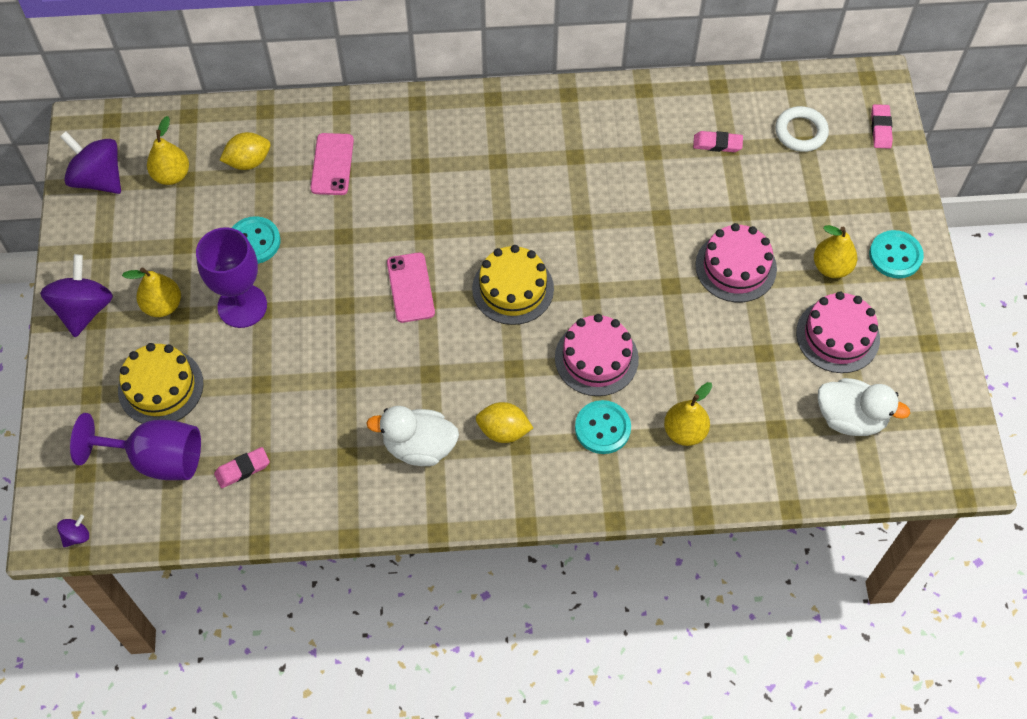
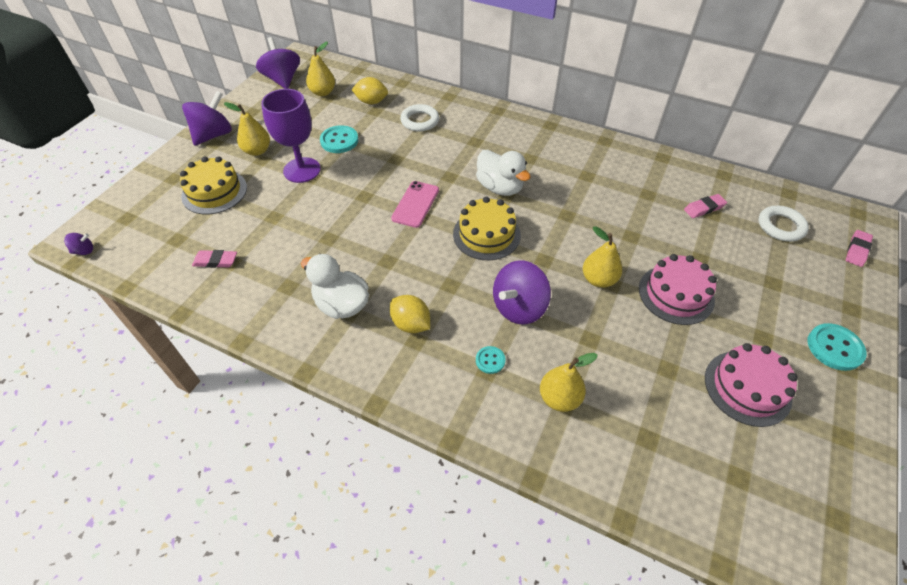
camera: 30 degrees right, 10 degrees down
(157, 459) = (172, 230): purple goblet -> none
(332, 164) = (420, 121): pink phone -> white ring
(596, 358) = (519, 307): pink cake -> purple spinning top
(602, 428) = (490, 360): turquoise button -> turquoise button, size x0.57
(717, 144) = (704, 208): pink eraser -> pink eraser turned 60 degrees counterclockwise
(831, 267) = (765, 330): yellow pear -> yellow pear (598, 279)
(850, 418) = (728, 466): white duck -> white duck (500, 187)

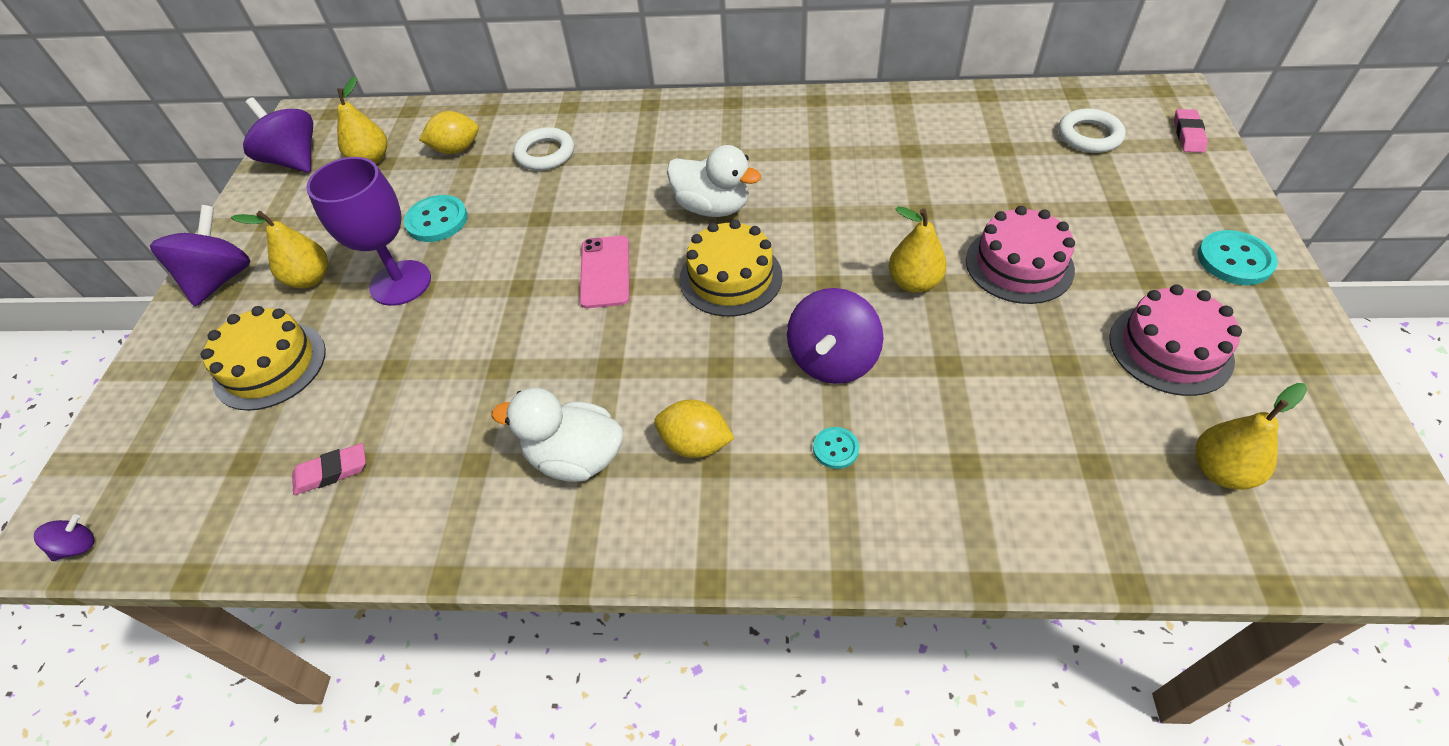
camera: 20 degrees left, 0 degrees up
(559, 398) = (956, 460): yellow pear -> yellow pear (1220, 471)
(704, 208) = (988, 144): pink eraser -> none

